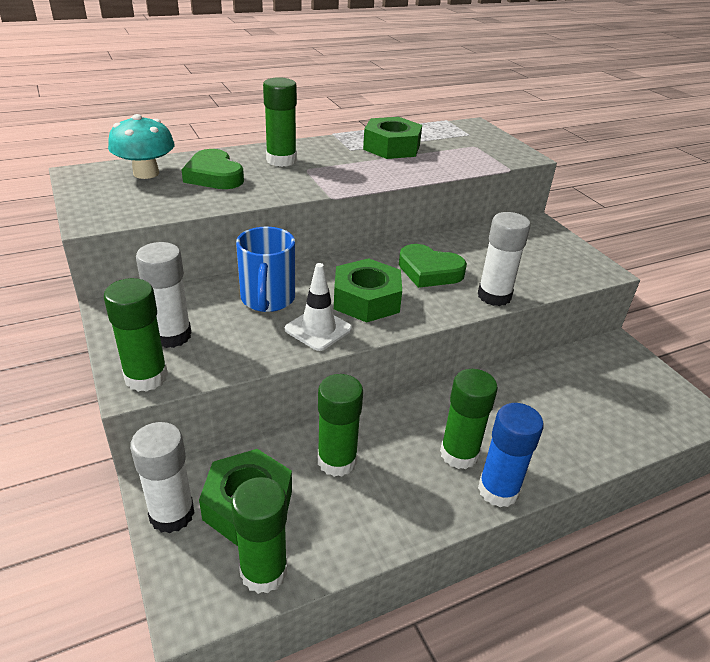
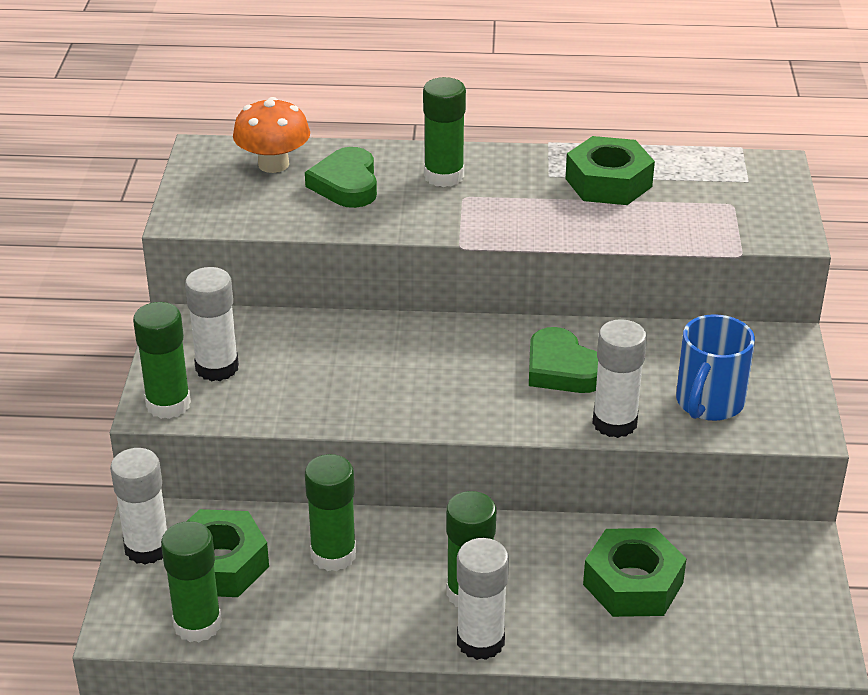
camera: 30 degrees right, 0 degrees up
(146, 173) = (273, 164): turquoise mushroom -> orange mushroom
(267, 299) = (342, 354): blue mug -> blue mug (708, 403)
(318, 329) = (371, 403): white traffic cone -> none
(366, 299) = (453, 384): green nut -> green nut (633, 583)
(498, 490) = (480, 641): blue glue stick -> white glue stick

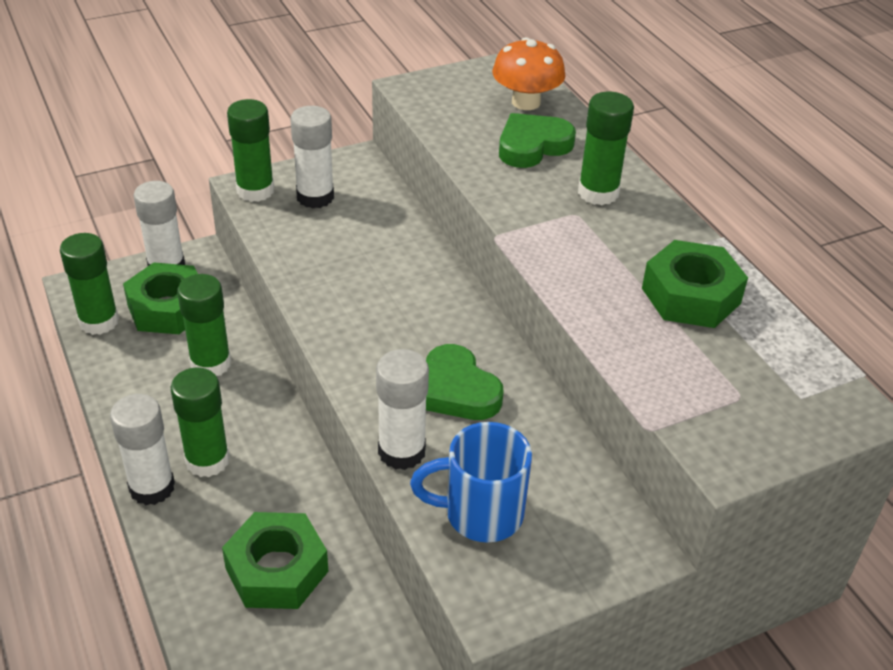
camera: 60 degrees right, 5 degrees up
(562, 369) = (457, 390): green heart -> green heart turned 60 degrees counterclockwise

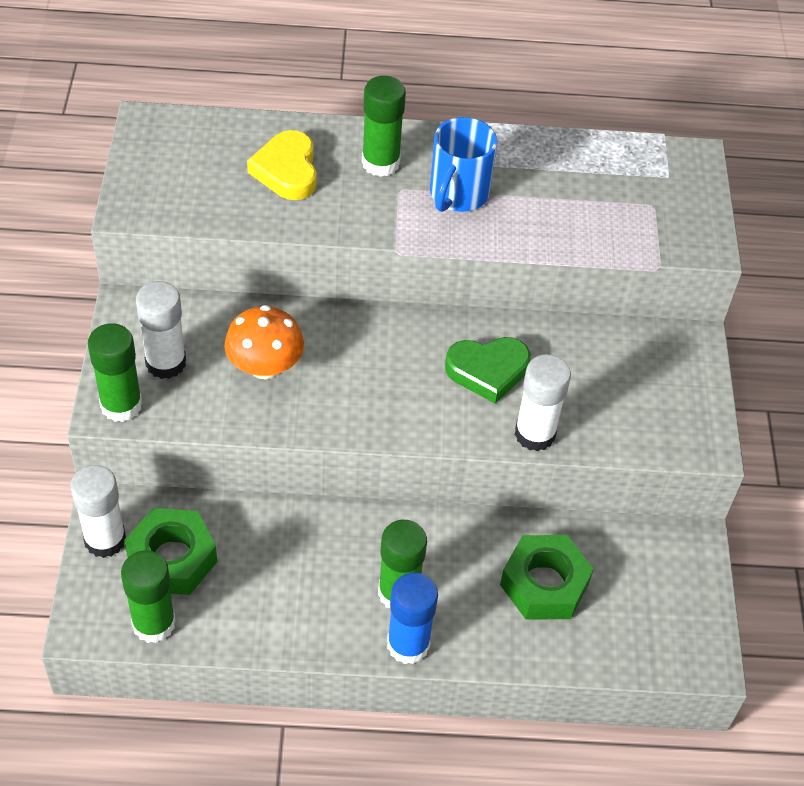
camera: 65 degrees left, 10 degrees up
(152, 487) = (408, 644): white glue stick -> blue glue stick
(210, 364) = (275, 549): green glue stick -> none
(480, 514) = (620, 413): blue mug -> blue mug (458, 195)
(526, 102) = (216, 143): orange mushroom -> orange mushroom (265, 366)
(532, 146) = (287, 170): green heart -> yellow heart
(691, 296) = (537, 175): green nut -> none

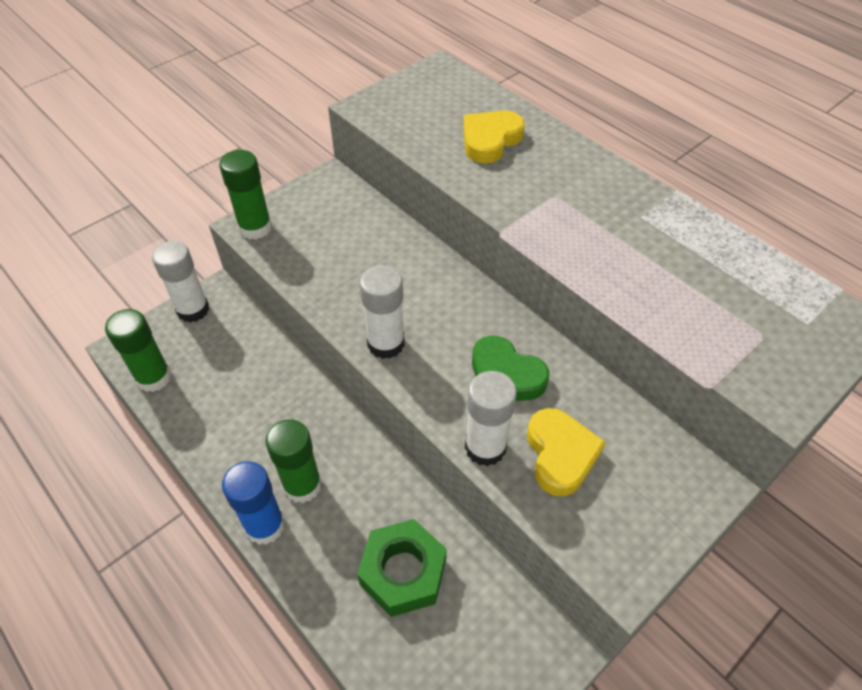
camera: 50 degrees right, 0 degrees up
(166, 363) = (309, 222): white glue stick -> white glue stick (386, 343)
(172, 559) = (210, 349): green nut -> none
(265, 366) = (361, 264): orange mushroom -> none
(380, 163) = (562, 172): green glue stick -> none
(458, 195) = (595, 225): blue mug -> none
(587, 398) = (560, 454): none -> yellow heart

